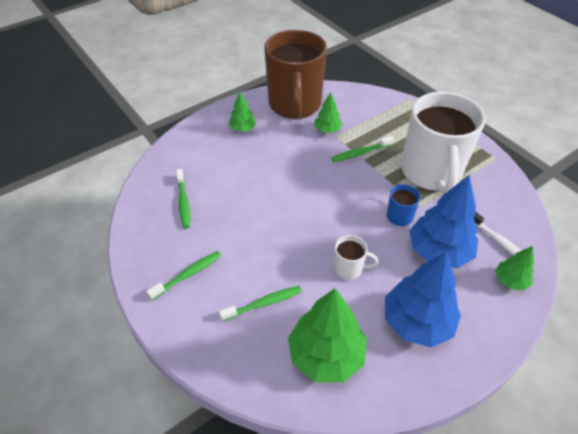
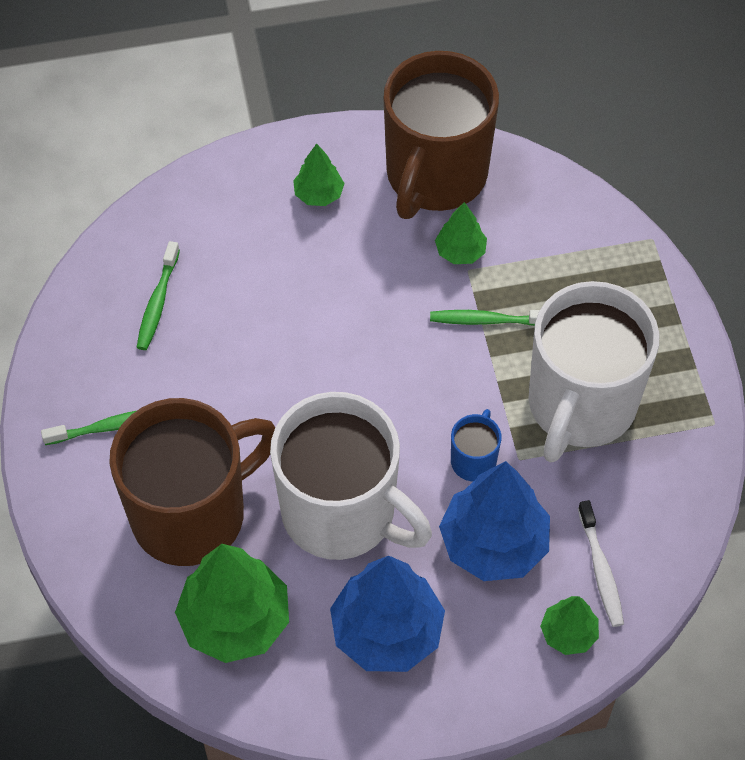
camera: 25 degrees right, 10 degrees up
(263, 303) = (192, 514): green toothbrush -> brown mug
(349, 268) = (341, 513): white mug -> white mug, size x2.43

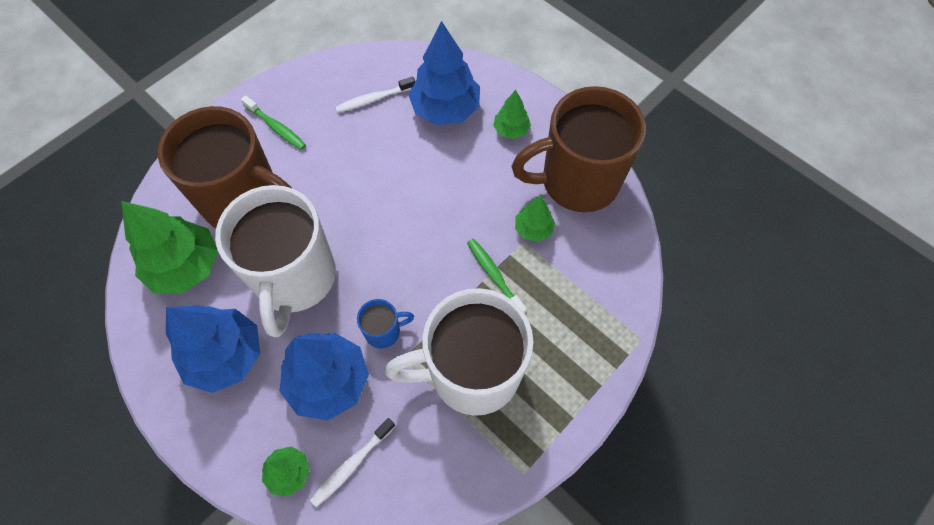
camera: 55 degrees right, 5 degrees up
(157, 302) = (374, 99): green toothbrush -> white toothbrush
(235, 239) = (445, 109): none -> blue tree

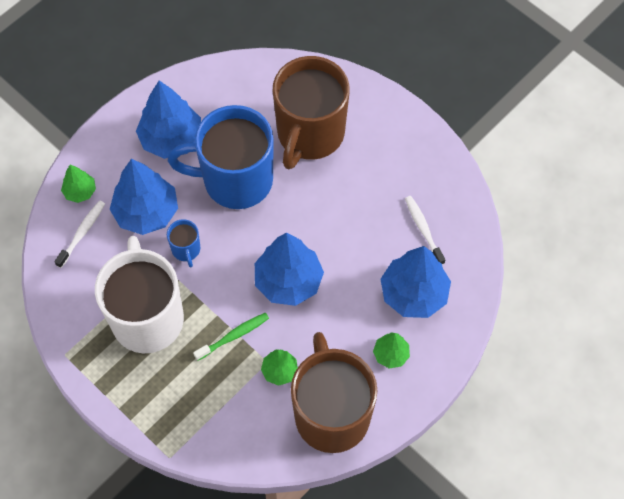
camera: 90 degrees right, 0 degrees up
(186, 267) = (248, 100): green tree -> none
(276, 127) = (387, 150): green toothbrush -> none
(295, 278) = (235, 180): white mug -> blue mug
(352, 464) = (82, 233): white toothbrush -> white toothbrush turned 75 degrees clockwise
(428, 221) = (288, 281): none -> blue tree

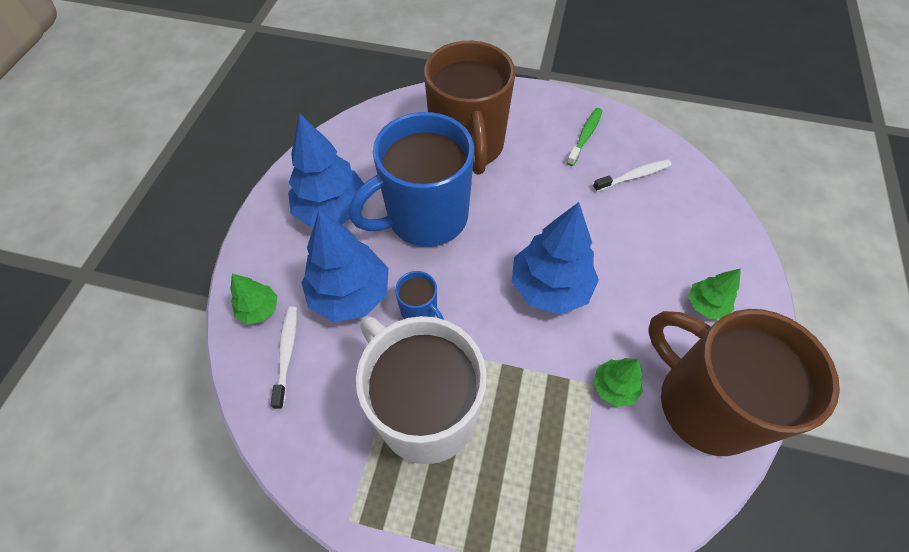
camera: 30 degrees left, 5 degrees down
(233, 336) = (536, 376): green toothbrush -> green toothbrush (585, 136)
(414, 294) = (675, 236): blue tree -> none
(423, 229) = (633, 176): white toothbrush -> white toothbrush turned 120 degrees clockwise

